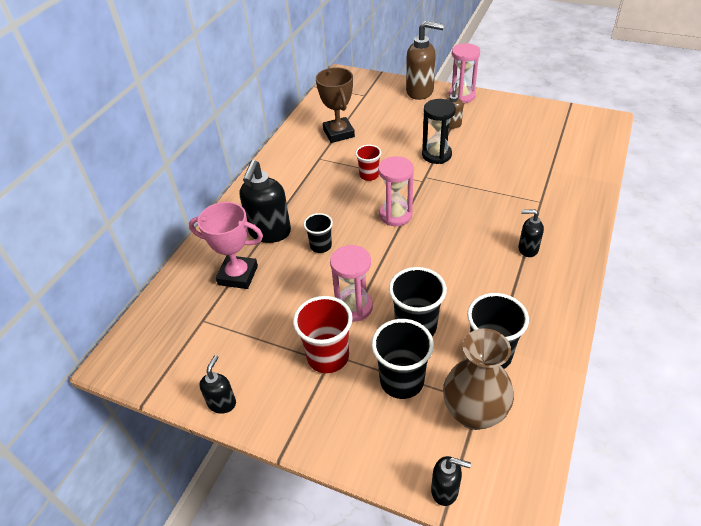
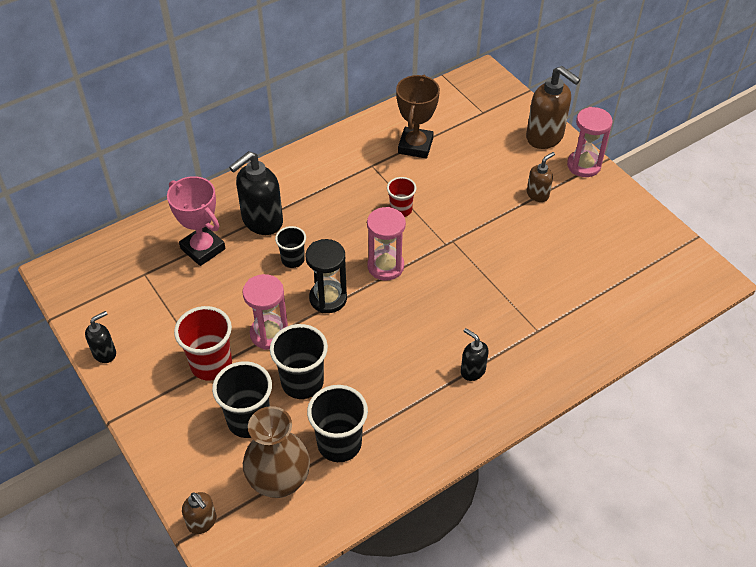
camera: 30 degrees right, 5 degrees up
(436, 155) = (487, 222): black hourglass -> black hourglass (328, 298)
(445, 490) = (202, 522): black soap dispenser -> brown soap dispenser

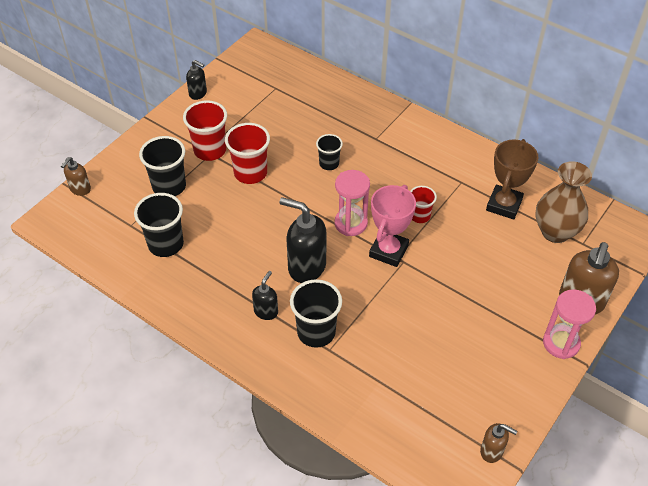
camera: 70 degrees right, 0 degrees up
(203, 249) = (314, 110): pink trophy -> pink trophy (388, 251)
(262, 221) = (359, 133): black soap dispenser -> black soap dispenser (306, 267)
(269, 334) = (250, 173): pink hourglass -> red cup
(279, 481) = (123, 219): brown vase -> brown vase (555, 232)
(302, 382) = (213, 206): black cup -> black cup (316, 332)
(328, 298) = (300, 197): black hourglass -> none
(415, 146) = (504, 205): brown trophy -> brown trophy turned 60 degrees counterclockwise
(538, 194) = (497, 313): brown soap dispenser -> brown soap dispenser (492, 451)

